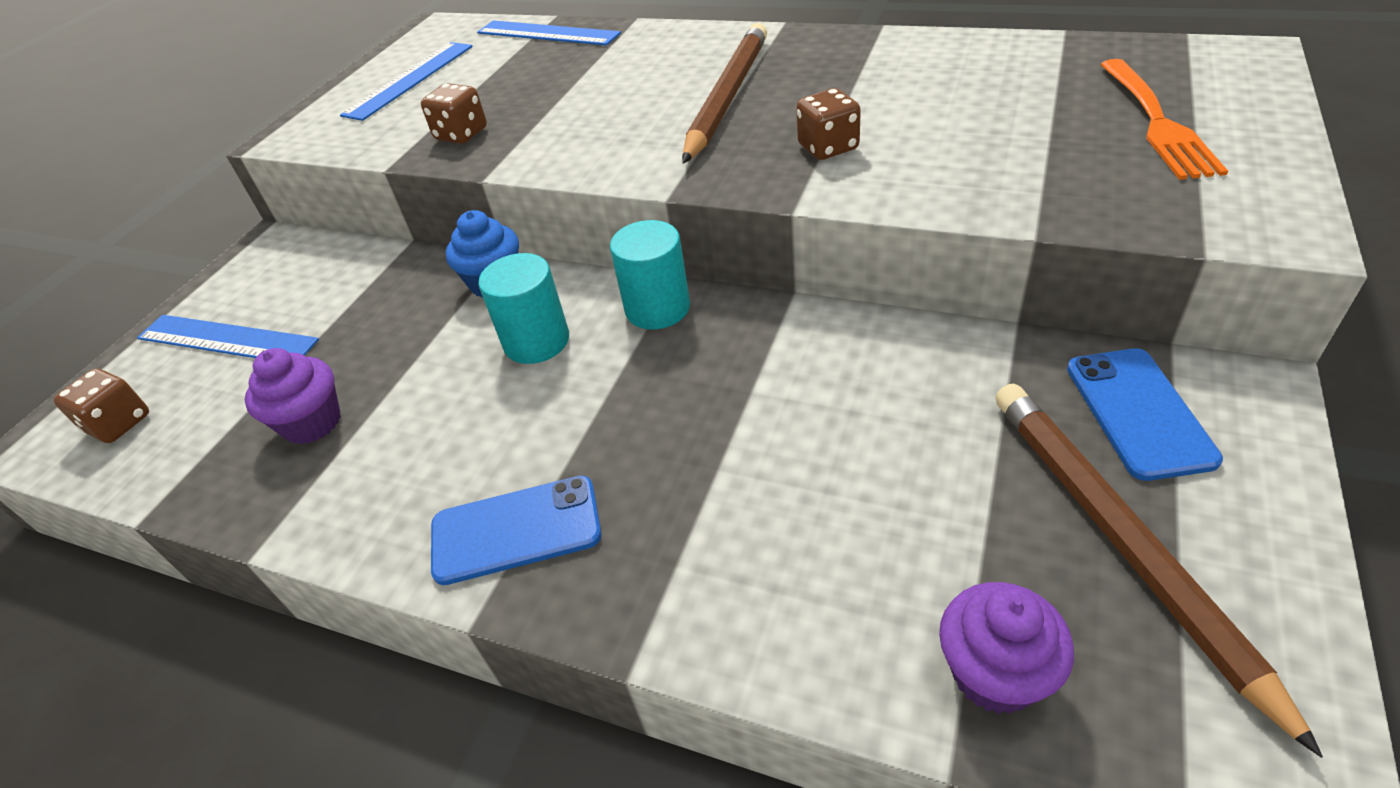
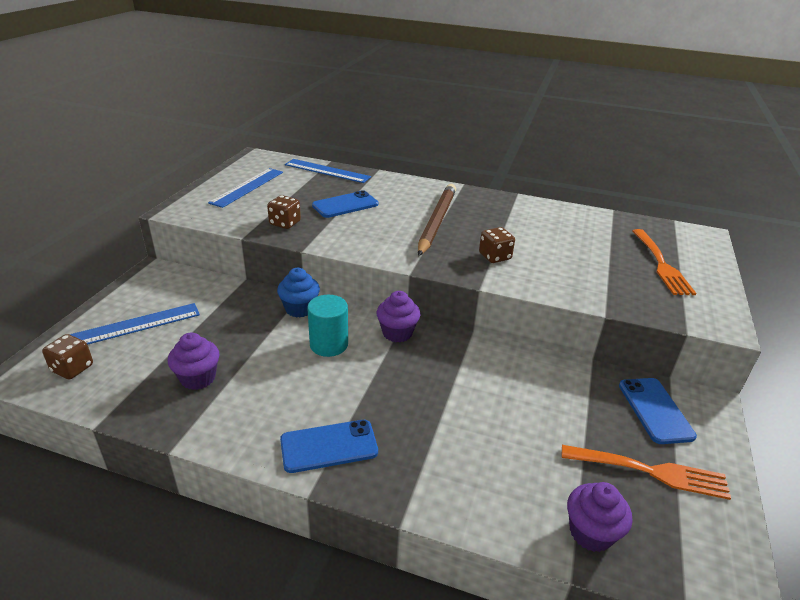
camera: 10 degrees left, 10 degrees down
(227, 339) = (135, 325): blue ruler -> blue ruler turned 45 degrees counterclockwise
(569, 88) = (345, 205): none -> blue phone
(657, 308) = (397, 333): turquoise cylinder -> purple cupcake
(1121, 539) = (649, 471): brown pencil -> orange fork

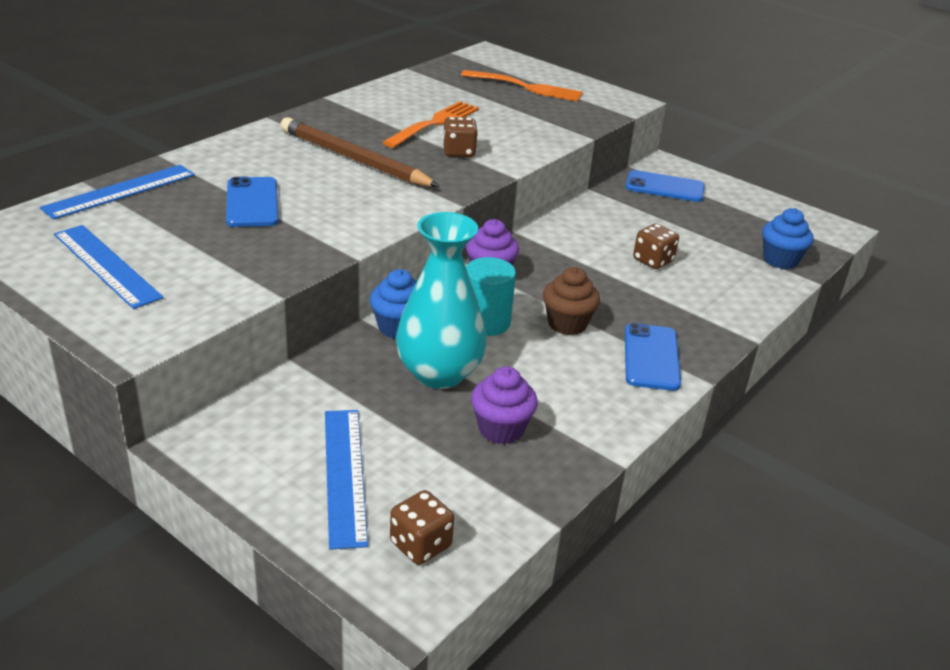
camera: 70 degrees left, 0 degrees up
(254, 337) = (439, 373): none -> turquoise vase
(285, 223) = (267, 256): brown dice -> brown dice (653, 261)
(351, 386) = (567, 324): none -> brown cupcake
(591, 532) = (780, 260): purple cupcake -> blue cupcake
(649, 471) = (728, 216): orange fork -> orange fork (434, 124)

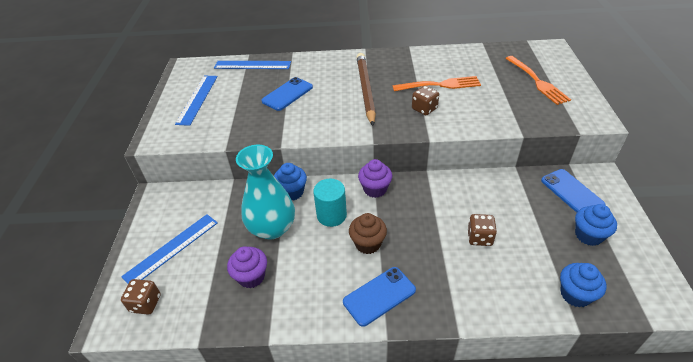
camera: 55 degrees right, 10 degrees up
(725, 213) = (588, 235): none -> blue cupcake

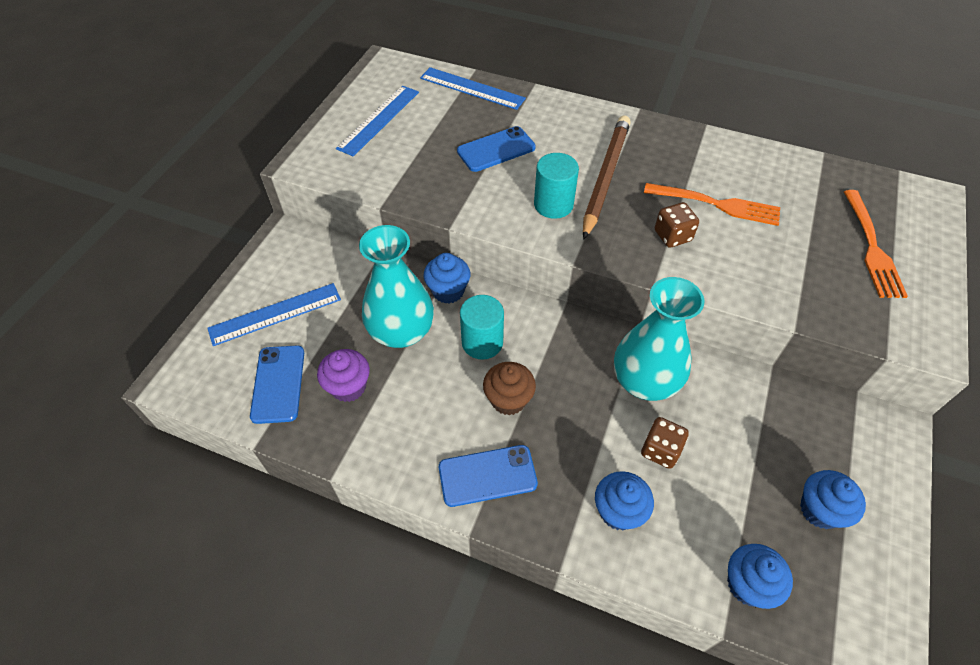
camera: 20 degrees right, 10 degrees up
(145, 303) = (220, 372): brown dice -> none
(342, 114) = (553, 205): none -> turquoise cylinder
(375, 189) = (556, 326): purple cupcake -> none
(447, 201) = (644, 381): none -> turquoise vase
(475, 284) = (618, 511): none -> blue cupcake
(572, 192) = (834, 436): blue phone -> blue phone (278, 384)

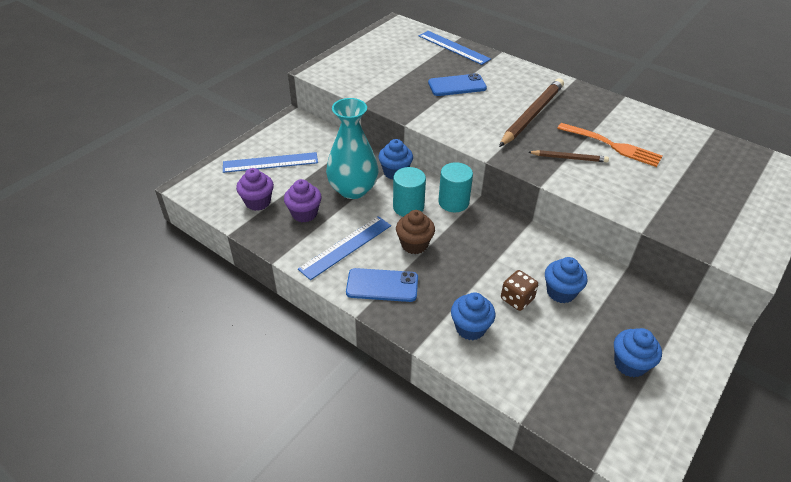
camera: 15 degrees right, 10 degrees down
(278, 384) = (258, 202): blue phone -> purple cupcake
(379, 120) = (380, 55): blue ruler -> blue ruler (346, 247)
(553, 205) = (486, 124): turquoise cylinder -> turquoise cylinder (453, 202)
(644, 381) = (521, 255): turquoise vase -> none
(672, 236) = (569, 158): brown dice -> brown pencil
(748, 584) = (553, 395): blue cupcake -> blue cupcake (561, 292)
(871, 247) = (728, 193): orange fork -> none

